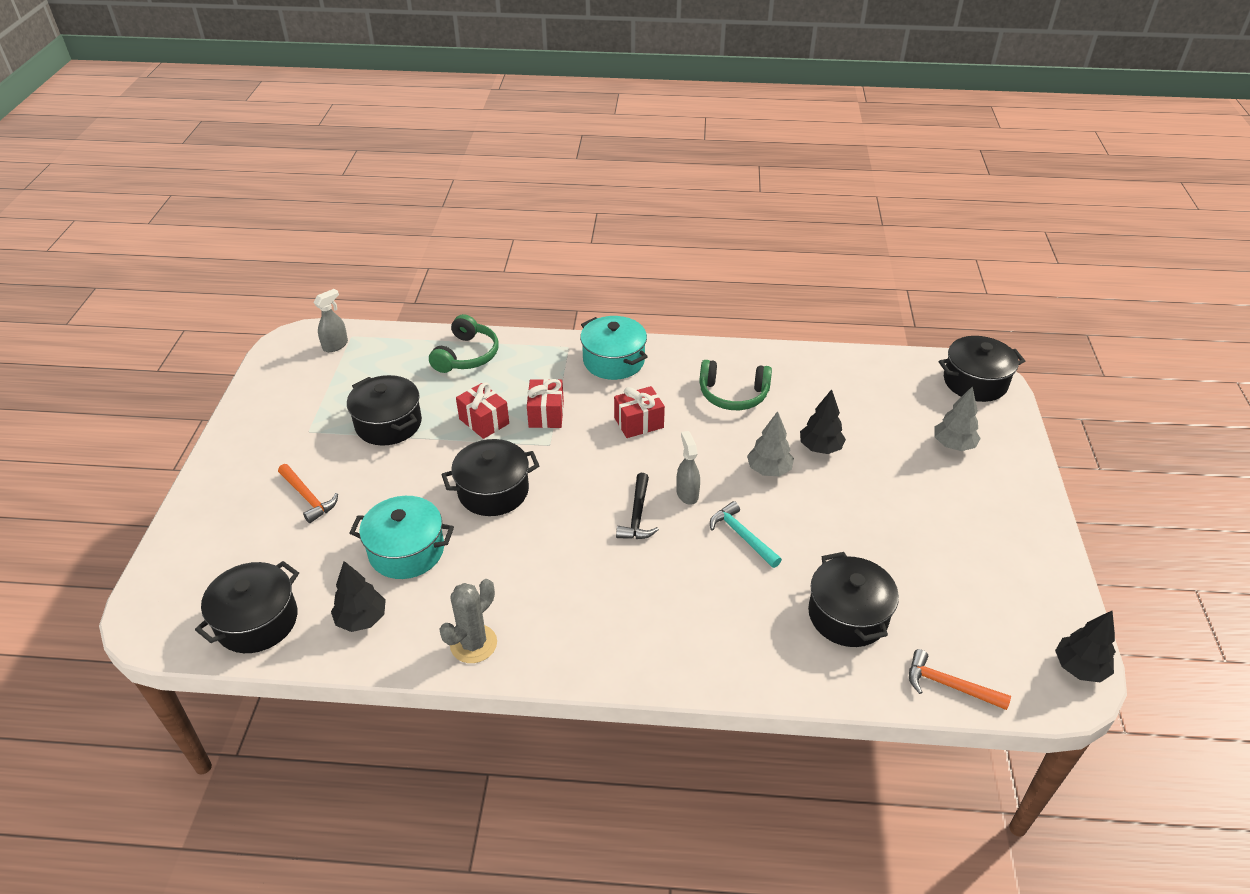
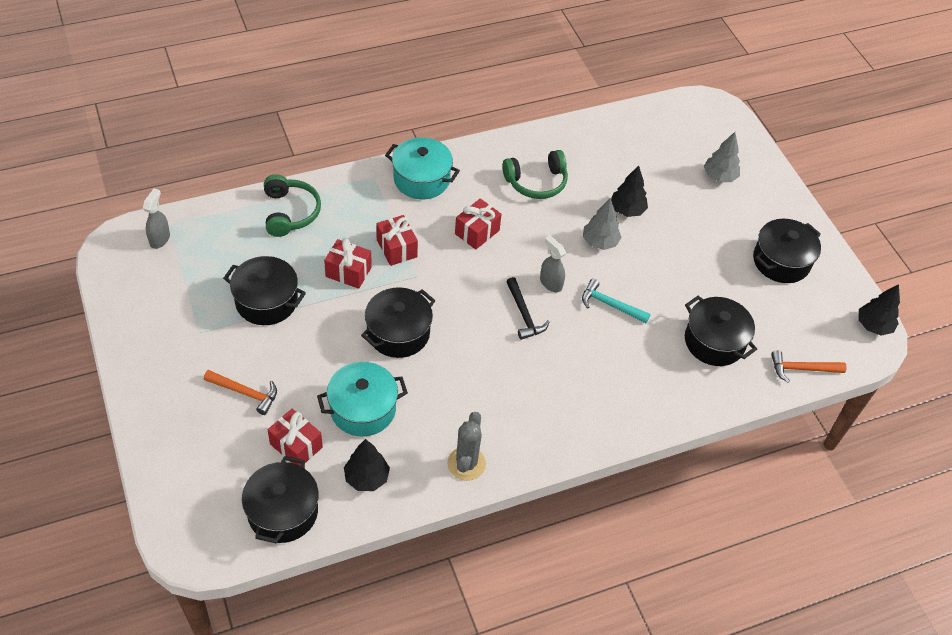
camera: 30 degrees left, 10 degrees up
(317, 562) = (296, 445): none -> red gift
(975, 382) = (709, 114): black pot -> black pot (781, 261)

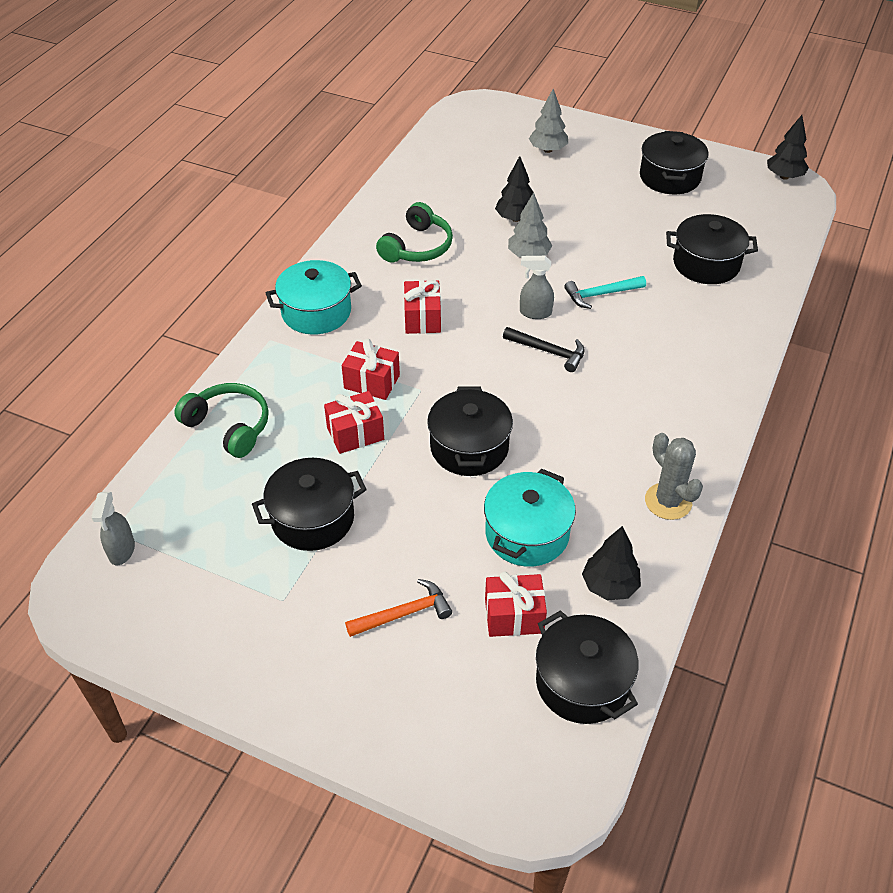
camera: 40 degrees left, 5 degrees down
(160, 239) = (121, 551): grey spray bottle -> grey spray bottle turned 150 degrees counterclockwise
(802, 369) = (784, 238): orange hammer -> none

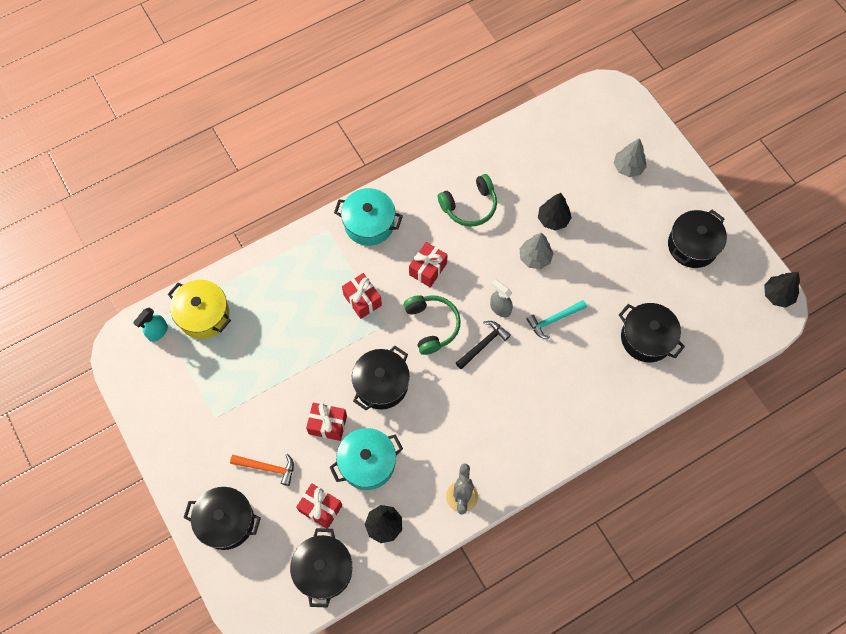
camera: 35 degrees right, 20 degrees up
(121, 551) = (157, 332): grey spray bottle -> turquoise spray bottle
(175, 499) = (203, 315): none -> yellow pot
(229, 426) = (262, 282): green headphones -> green headphones (432, 325)
(312, 518) = (264, 376): black pot -> black pot (226, 521)
(355, 433) = (326, 332): red gift -> red gift (327, 425)
(548, 351) = (483, 344): black hammer -> black hammer turned 105 degrees counterclockwise
(601, 294) = (554, 320): turquoise hammer -> turquoise hammer turned 45 degrees counterclockwise

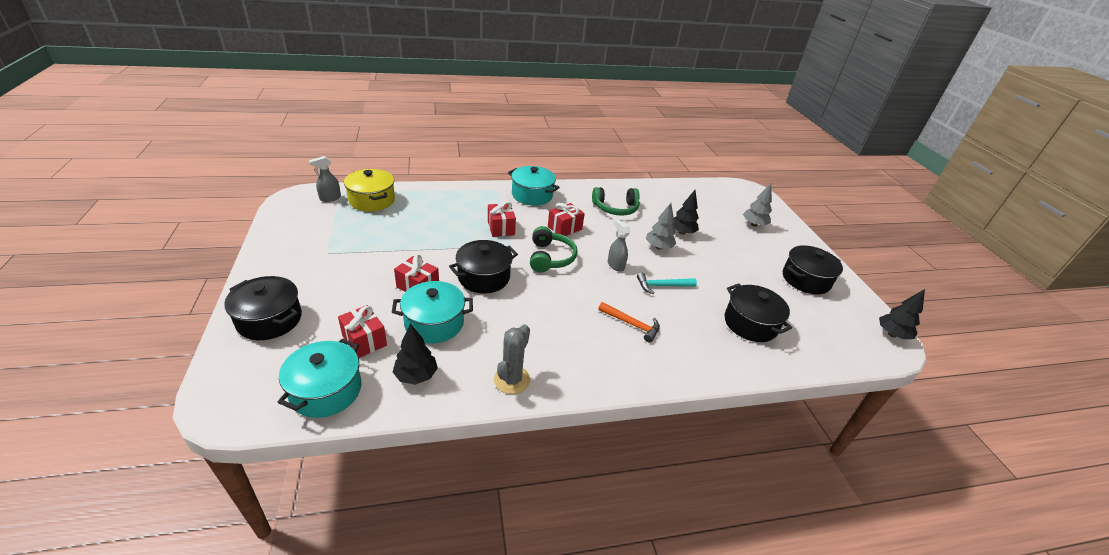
camera: 15 degrees right, 30 degrees down
(157, 332) = (330, 198): turquoise spray bottle -> grey spray bottle
(267, 467) = (341, 296): orange hammer -> orange hammer (632, 324)
(323, 570) = (326, 391): black pot -> turquoise pot
(483, 344) = (590, 281): black hammer -> none

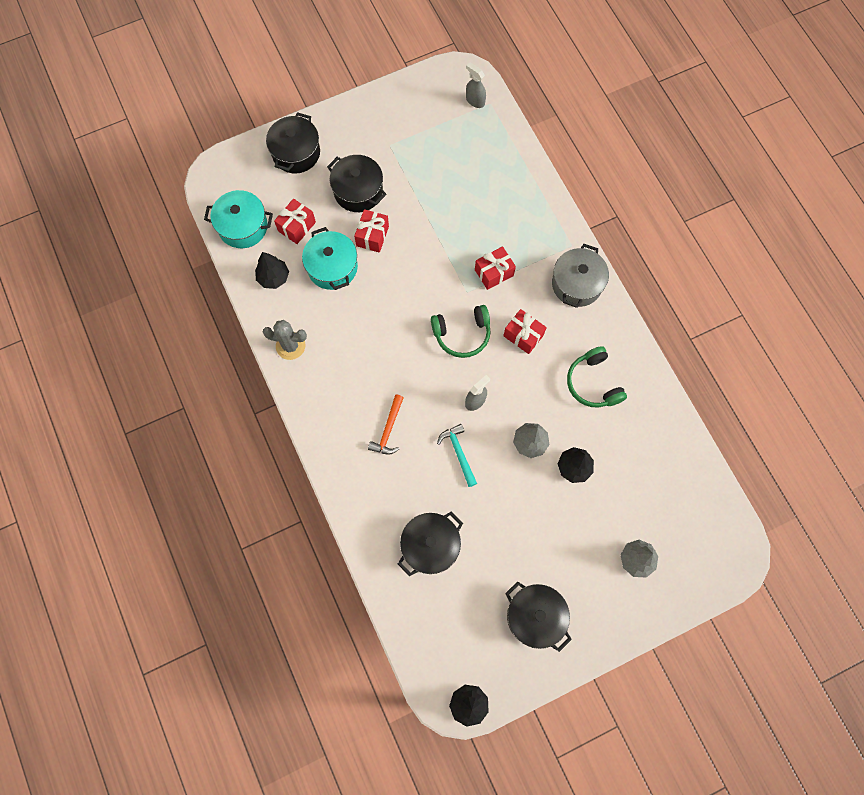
camera: 80 degrees right, 35 degrees up
(372, 200) = (489, 137): yellow pot -> none
(484, 277) = (406, 284): black pot -> black pot (358, 191)
(532, 195) = (576, 284): turquoise pot -> grey pot

